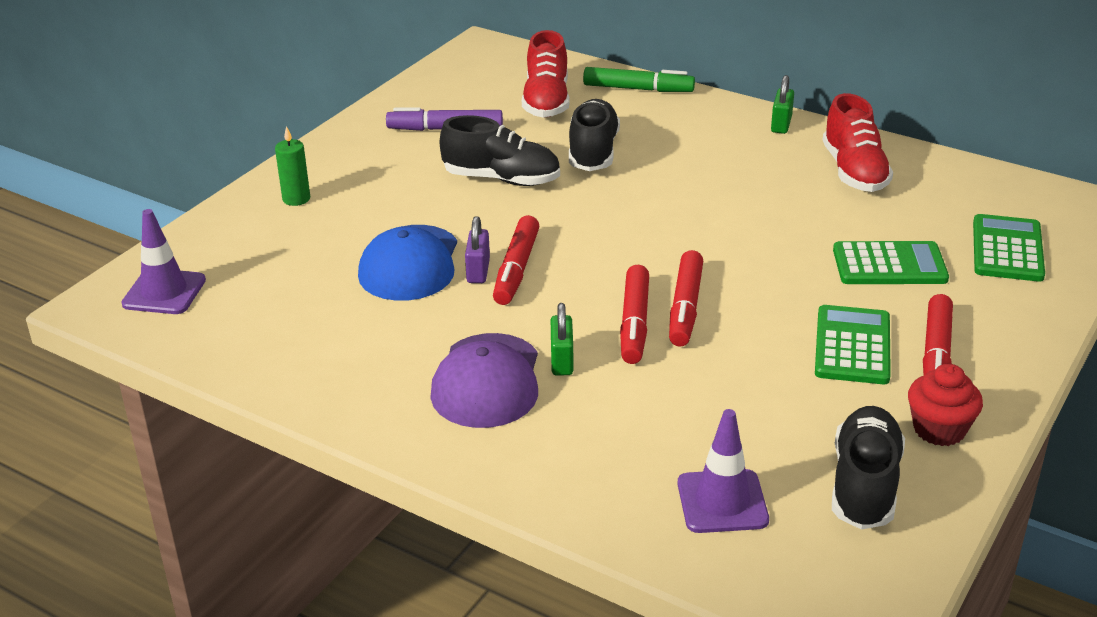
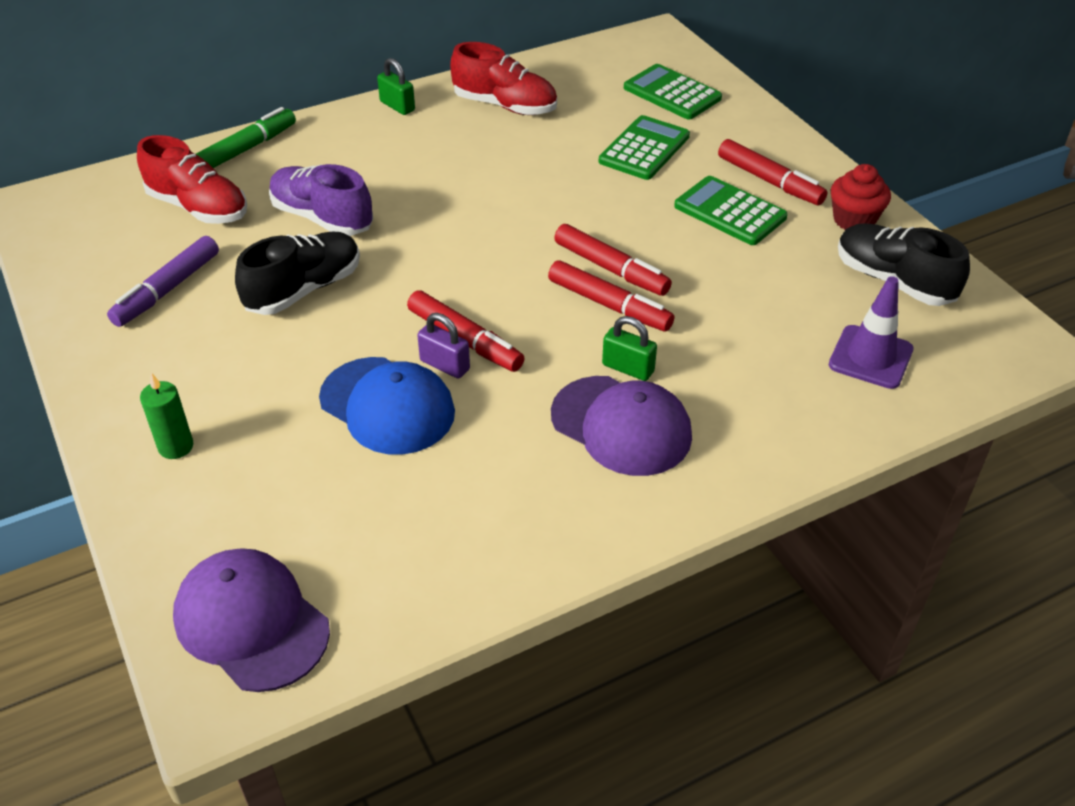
camera: 60 degrees left, 10 degrees up
(164, 292) = (251, 622): purple traffic cone -> purple cap
(593, 152) = (322, 218): black shoe -> purple shoe

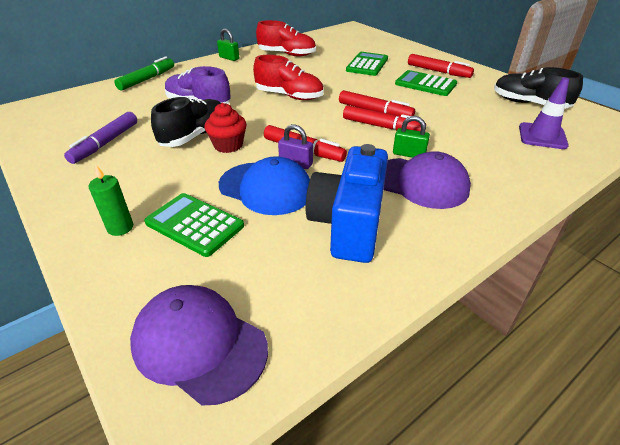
camera: 10 degrees left, 5 degrees down
(198, 208) = (121, 105): red shoe -> red shoe (289, 96)
(486, 484) = (348, 225): none -> blue camera
(672, 93) = (370, 45): green calculator -> green calculator (194, 224)
(854, 220) = (491, 82): red cupcake -> red cupcake (228, 145)

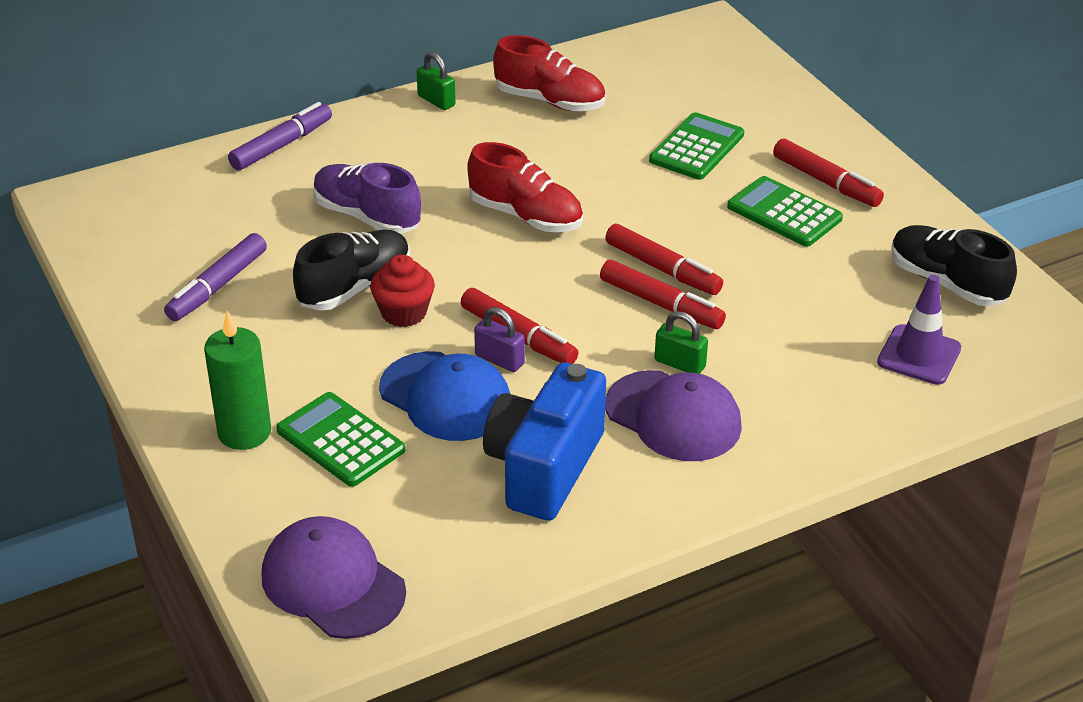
camera: 10 degrees right, 0 degrees up
(120, 227) = (244, 432): green candle -> green candle, size x1.59
(147, 79) = (282, 145): green marker -> purple marker

